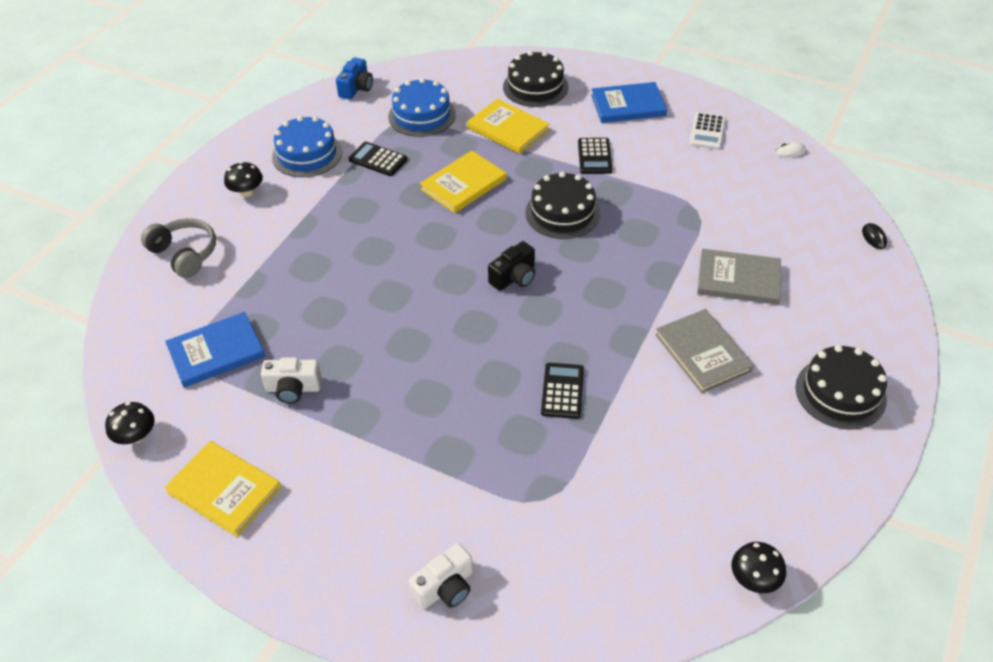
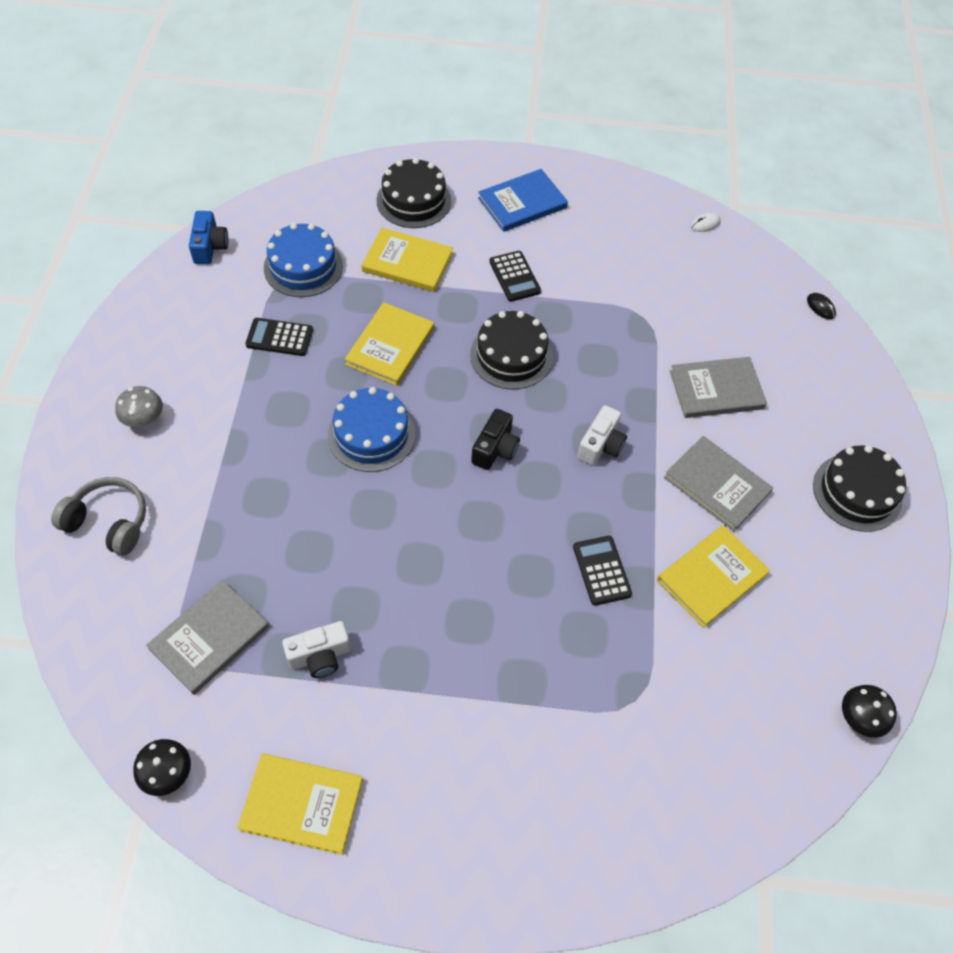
camera: 25 degrees left, 10 degrees up
(216, 352) = (209, 638): blue book -> grey book
(246, 192) = (144, 419): black mushroom -> grey mushroom
(307, 154) = (192, 350): blue cake -> blue cake (371, 434)
(445, 587) = (584, 833): white camera -> white camera (601, 445)
(662, 423) = (711, 577): none -> yellow book
(707, 131) = (616, 218): white calculator -> none

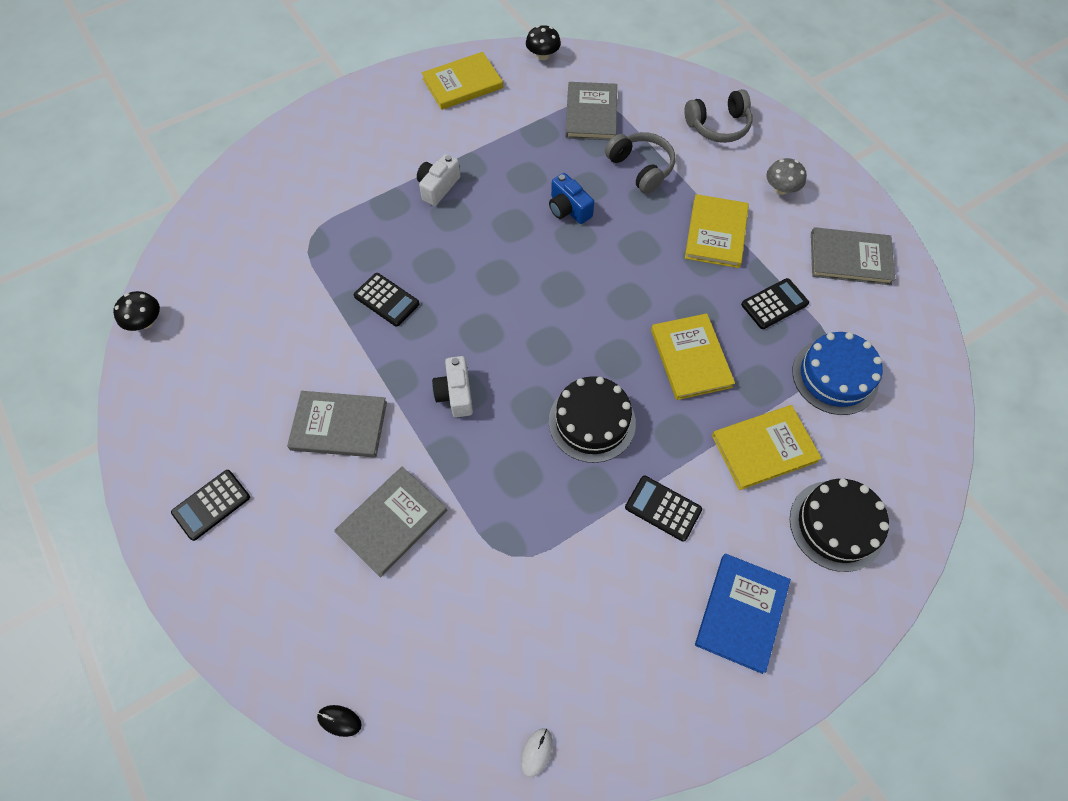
camera: 145 degrees right, 5 degrees up
(175, 327) = (850, 258): none -> grey book
(210, 247) = (921, 338): blue camera -> blue camera (568, 209)
(237, 533) = (640, 168): none -> grey headphones
(320, 656) = (521, 143): white camera -> white camera (438, 187)
(371, 434) = (629, 281): blue cake -> none
(495, 449) = (533, 333): black camera -> none
(711, 577) = (302, 348): yellow book -> yellow book (716, 233)
(857, 492) = (211, 505): black cake -> black calculator

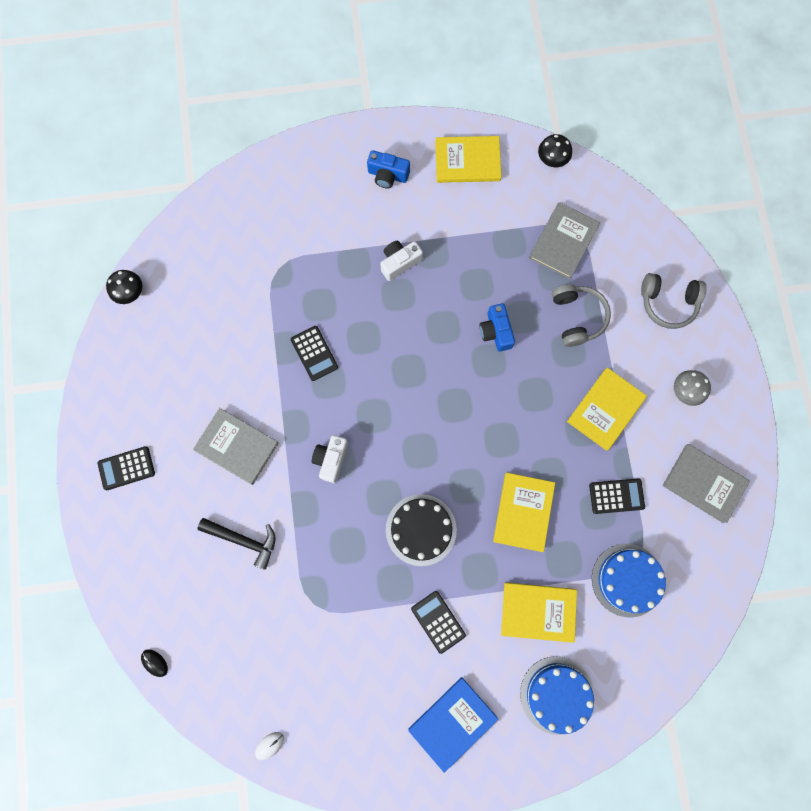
camera: 25 degrees right, 15 degrees up
(388, 121) = (387, 175): none -> blue camera
(392, 522) = (244, 540): grey book -> black hammer
(836, 525) = (557, 695): black cake -> blue cake

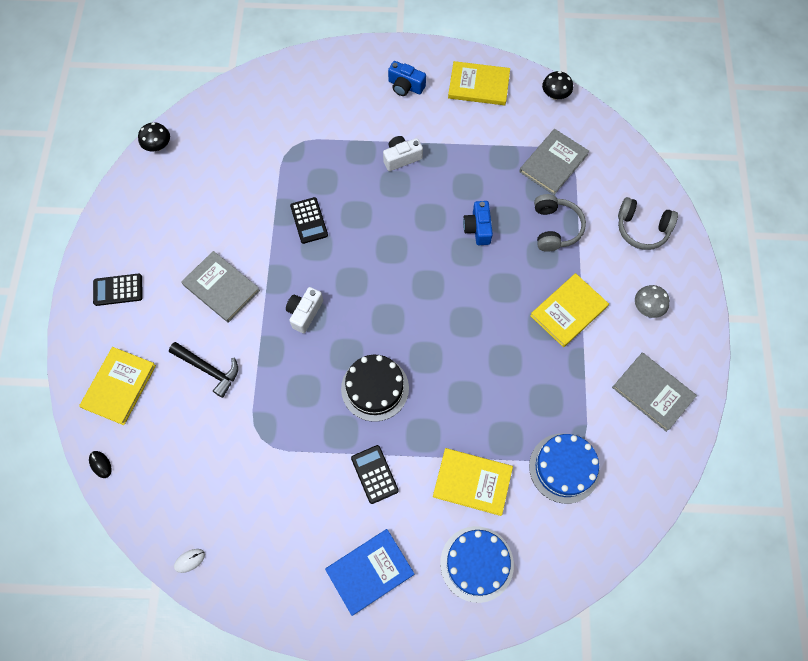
camera: 10 degrees right, 10 degrees down
(523, 512) = (474, 389): yellow book -> yellow book (119, 386)
(616, 496) = (566, 389): black calculator -> none

